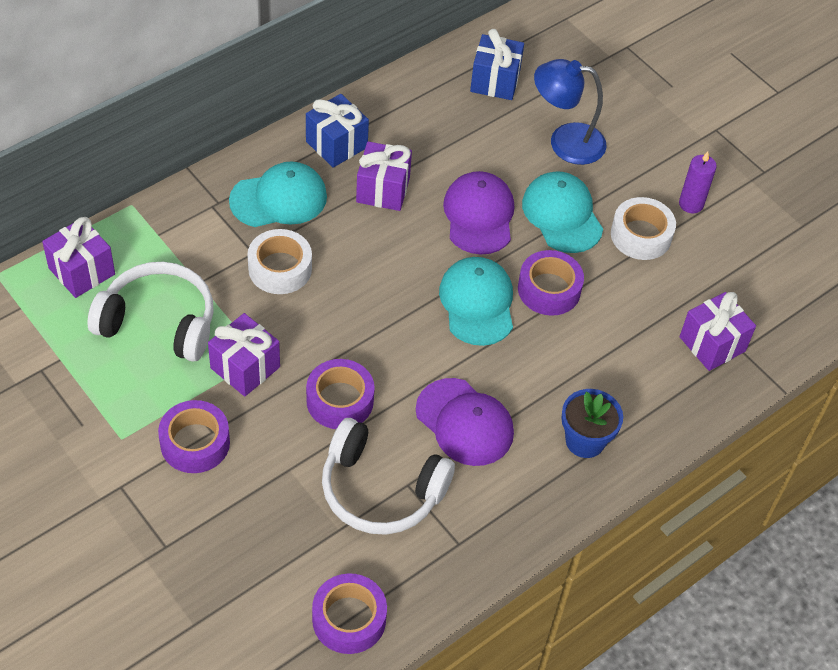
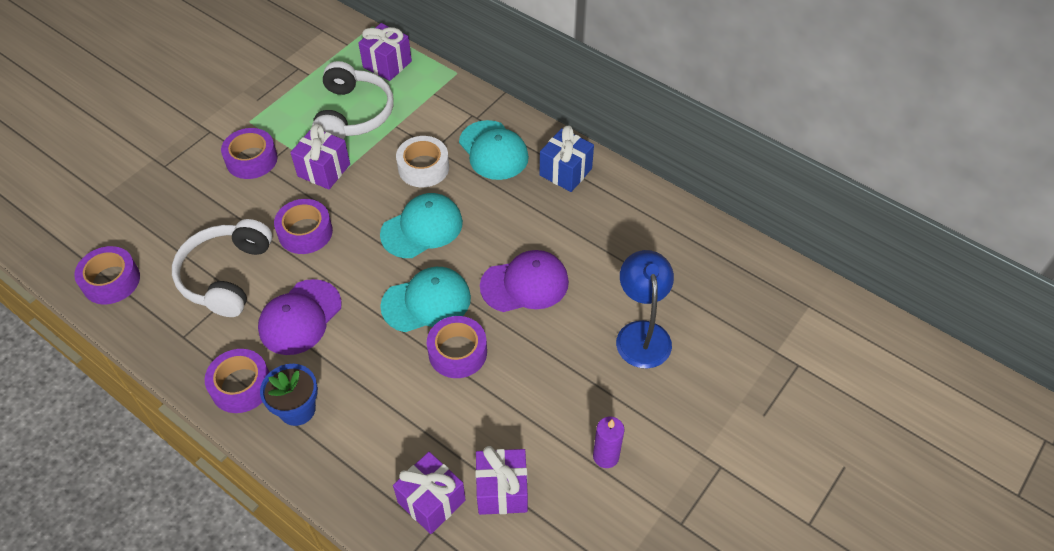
camera: 80 degrees right, 0 degrees up
(383, 190) = (528, 212): purple gift -> purple gift (502, 490)
(495, 81) = (692, 264): blue gift -> none
(542, 490) = (241, 386): none -> purple tape
(562, 215) = (549, 347): turquoise cap -> turquoise cap (422, 228)
(641, 235) = (548, 417): white tape -> none

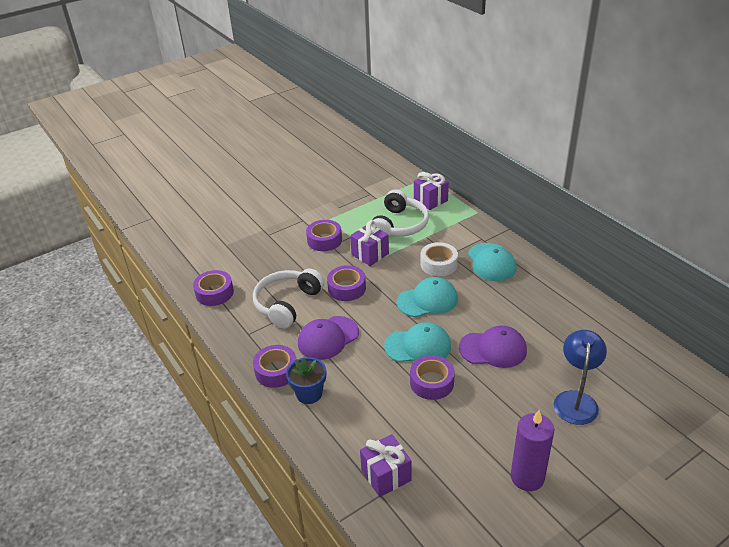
camera: 20 degrees right, 15 degrees down
(502, 490) = (440, 481): purple gift -> none
(565, 172) = (541, 284): blue gift -> none
(606, 456) = (527, 477): purple candle -> purple candle, size x1.60

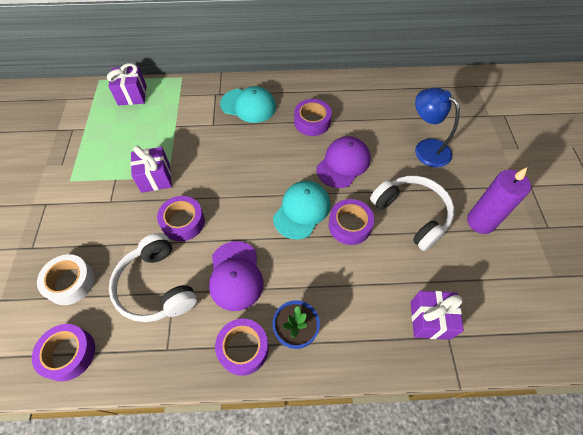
camera: 60 degrees left, 20 degrees up
(324, 240) = (97, 202): purple tape -> purple tape (312, 122)
(399, 225) = (140, 134): white headphones -> white headphones (412, 214)
(427, 300) = (254, 172): turquoise cap -> none
(438, 264) = (218, 138): white tape -> white tape (70, 282)

